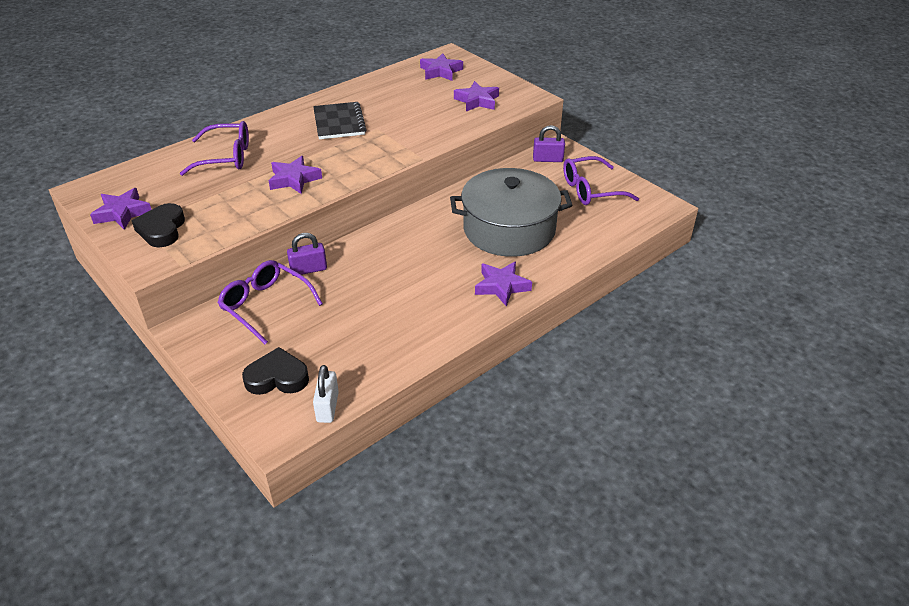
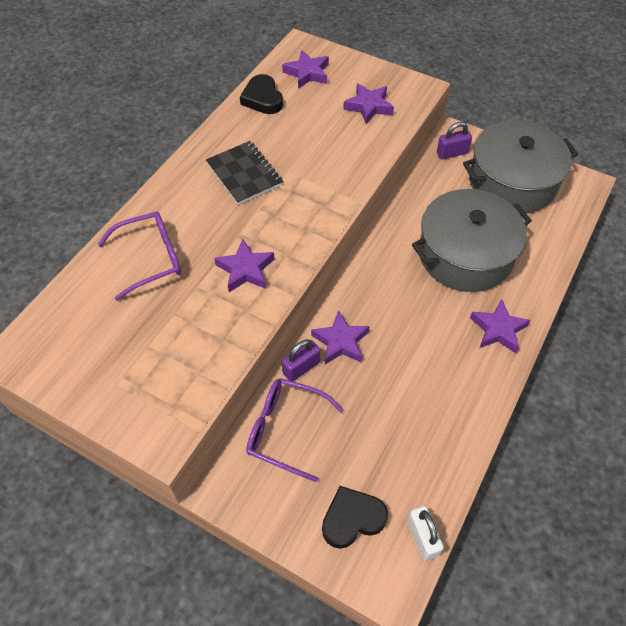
camera: 20 degrees left, 15 degrees up
(122, 213) = (84, 376): purple star -> purple star (340, 342)
(162, 229) = (145, 386): black heart -> black heart (262, 99)
(590, 190) = (512, 182): purple glasses -> grey pot

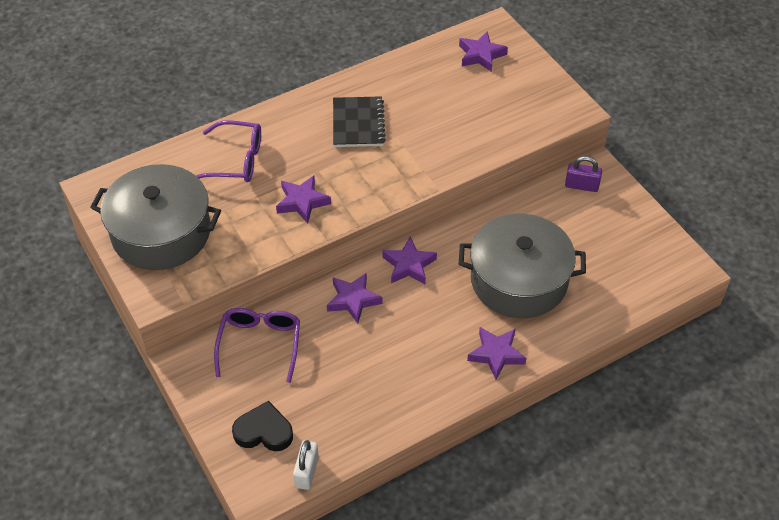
camera: 30 degrees right, 5 degrees down
(262, 99) = (422, 63): black heart -> none
(285, 430) = (260, 344): purple glasses -> purple glasses turned 45 degrees clockwise
(301, 368) = (306, 305): purple padlock -> none
(368, 106) = (513, 108): purple star -> purple star (409, 265)
(512, 182) = (618, 237): grey pot -> grey pot (161, 232)

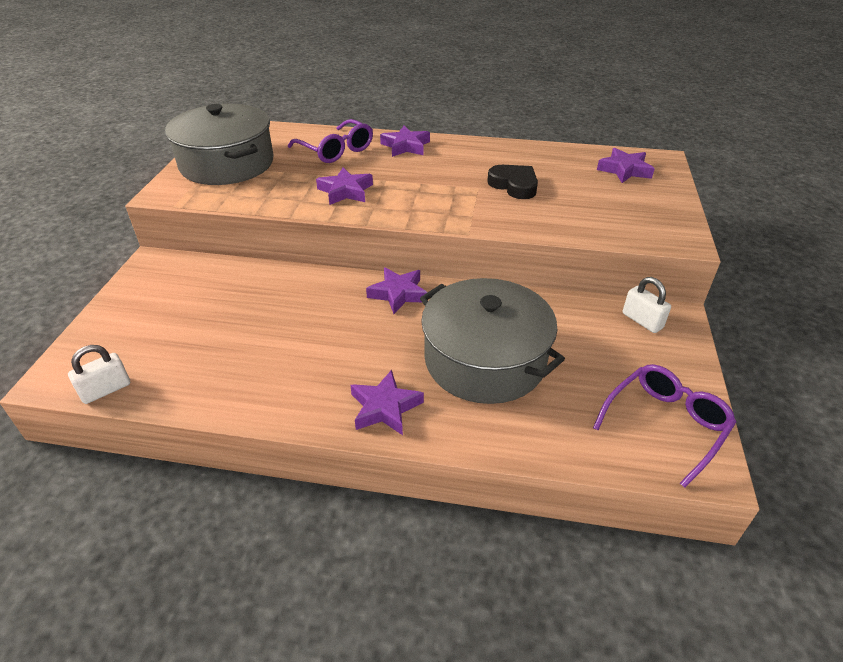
camera: 40 degrees right, 10 degrees down
(260, 344) = (214, 280): purple glasses -> purple glasses (666, 424)
(264, 431) = (126, 339): black heart -> black heart (514, 185)
(353, 300) = (321, 292): purple star -> purple star (406, 146)
(358, 123) = (457, 167): black notebook -> none
(581, 186) = (642, 321): purple padlock -> white padlock

